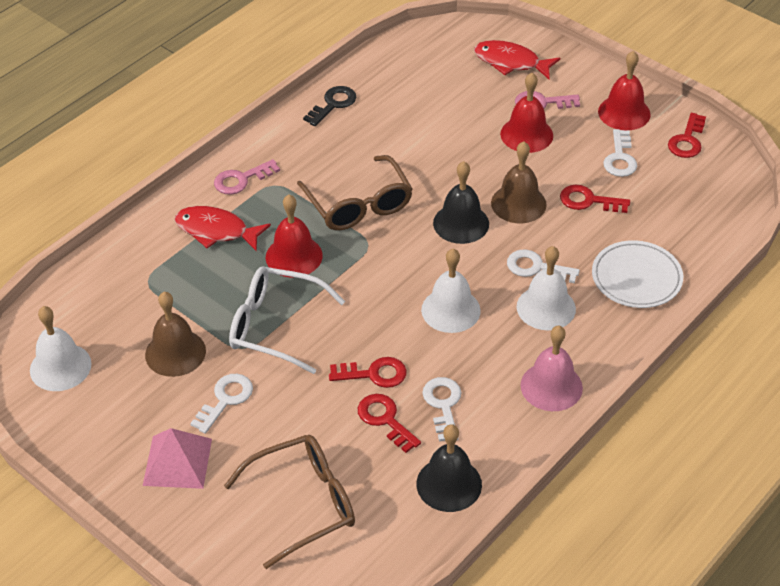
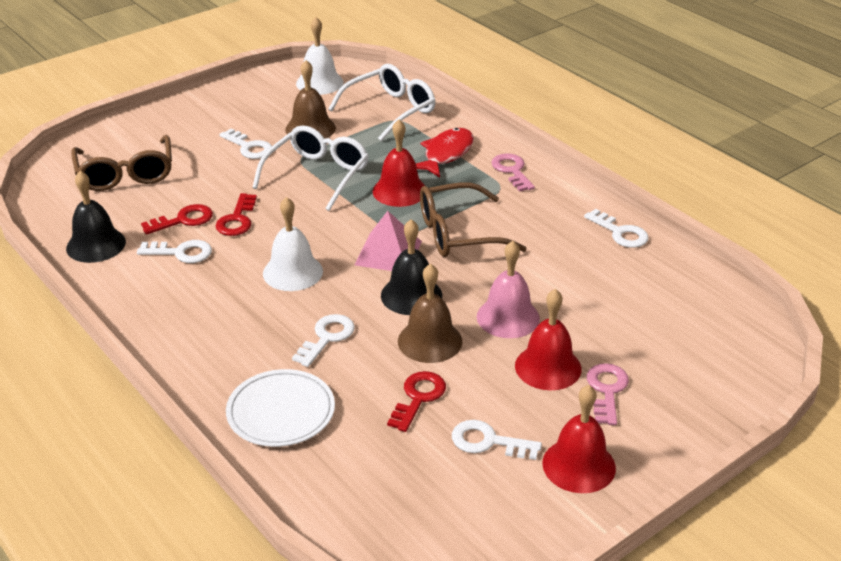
camera: 100 degrees right, 10 degrees down
(125, 289) = (390, 110): none -> white glasses
(177, 461) = (200, 124): pink pyramid -> pink pyramid (388, 253)
(333, 104) = (620, 232): black key -> white key
(510, 62) = (692, 377): red fish -> none
(546, 307) = (267, 335): white bell -> none
(551, 386) = (165, 320): pink bell -> pink bell (508, 317)
(687, 140) = (511, 518): red key -> none

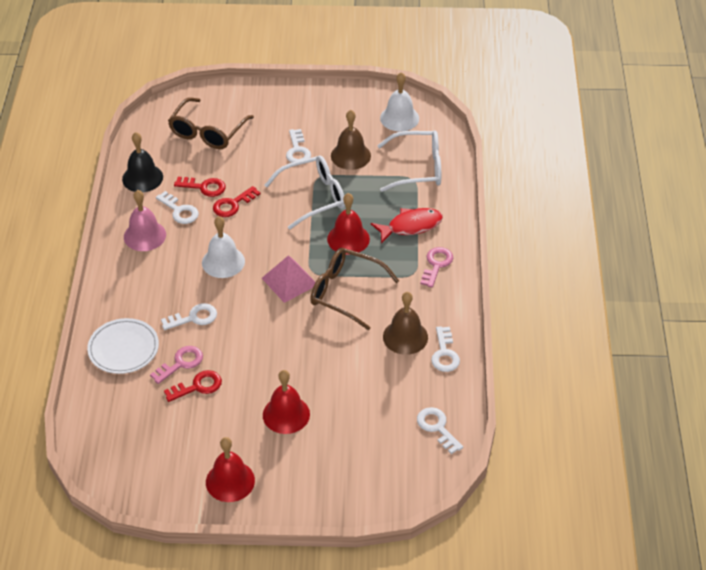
camera: 40 degrees right, 10 degrees up
(411, 295) = (268, 319): black bell -> none
(430, 341) = (244, 355): brown bell -> brown bell (405, 337)
(488, 442) = (202, 436): white key -> white key (437, 428)
(508, 317) = (303, 368): pink bell -> pink bell (144, 235)
(606, 390) = (299, 450): pink key -> pink key (181, 363)

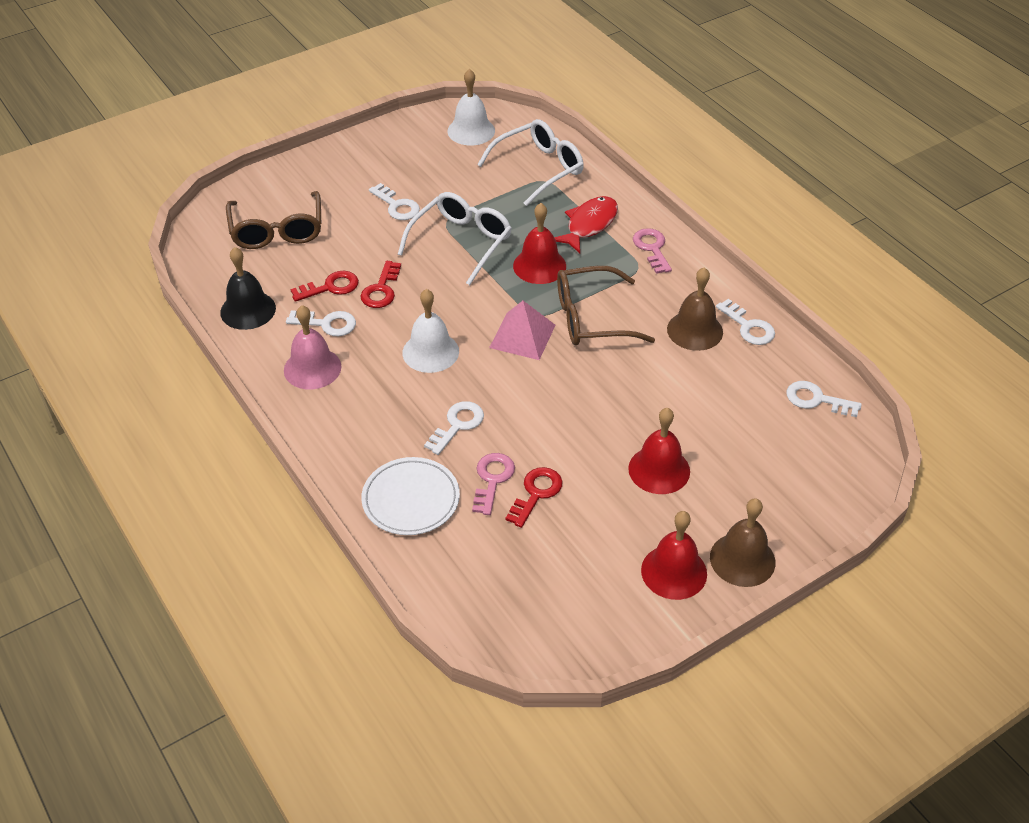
camera: 35 degrees left, 0 degrees up
(350, 155) = (458, 186): brown bell -> brown bell (742, 559)

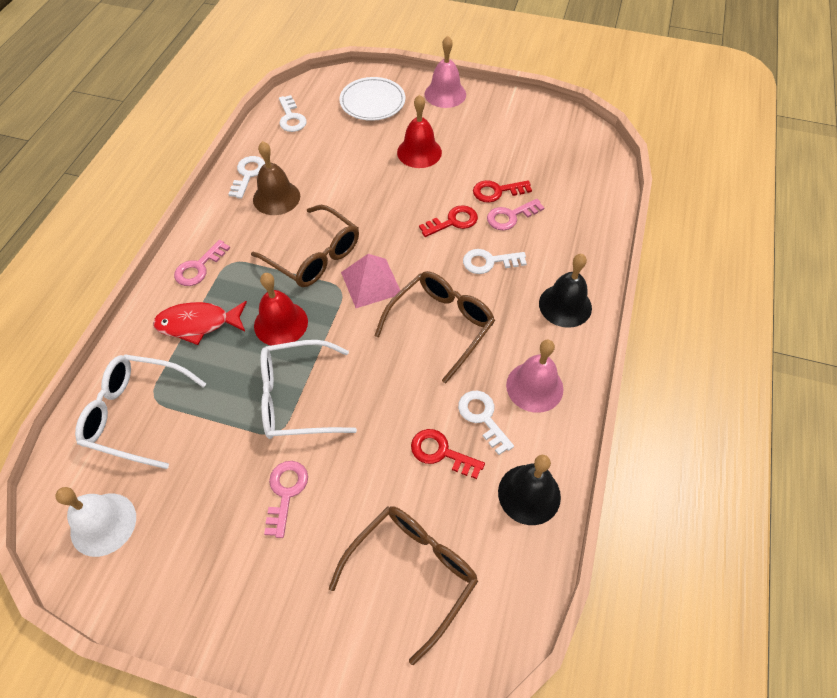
camera: 130 degrees left, 10 degrees up
(354, 442) = (565, 305): none -> black bell
(381, 290) = (408, 411): red key -> red key (453, 221)
(397, 206) = (285, 492): white key -> pink key
(411, 499) = (569, 243): white plate -> white plate (372, 102)
(430, 352) = (441, 325): white bell -> brown glasses
(674, 572) = (482, 112): red bell -> none
(742, 559) = (445, 94): brown bell -> pink bell

